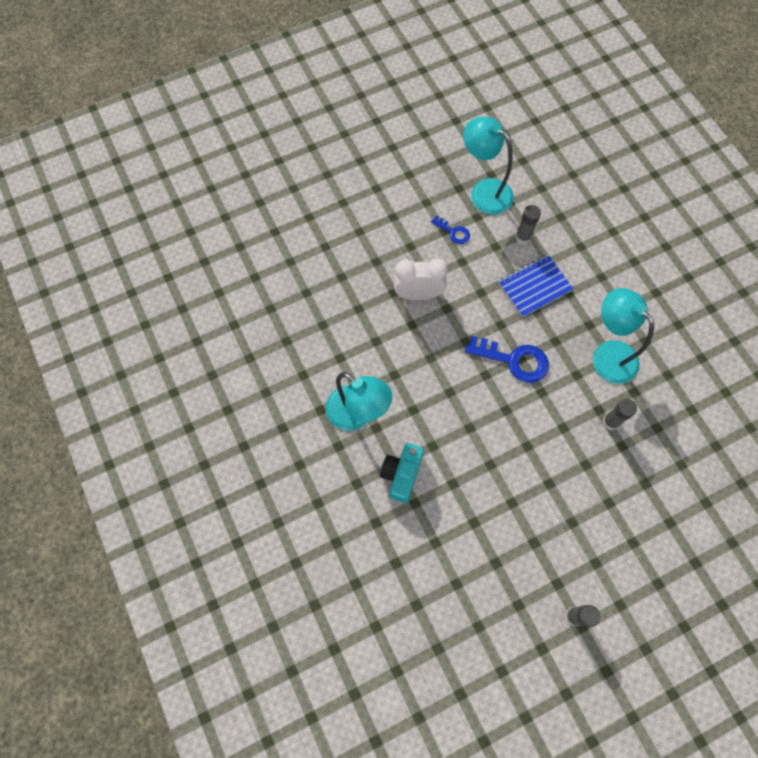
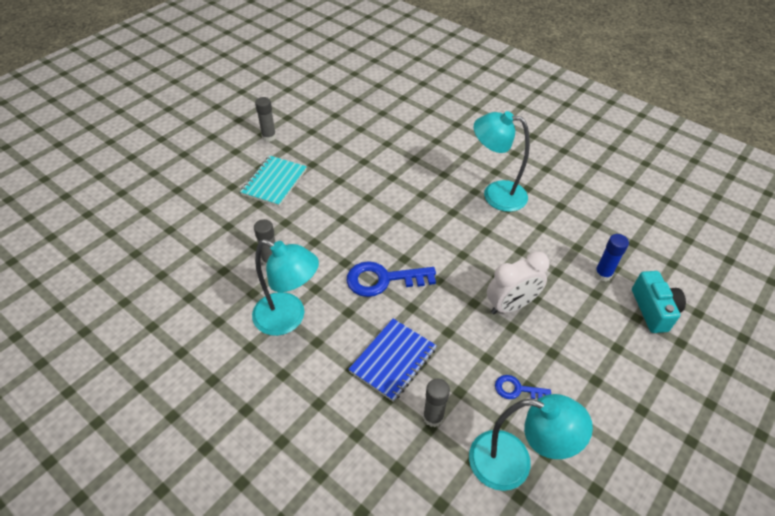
camera: 155 degrees right, 20 degrees down
(322, 291) = (602, 274): none -> blue glue stick
(401, 474) = (435, 170): turquoise camera -> turquoise camera (653, 310)
(584, 529) = (274, 182): none -> turquoise notebook

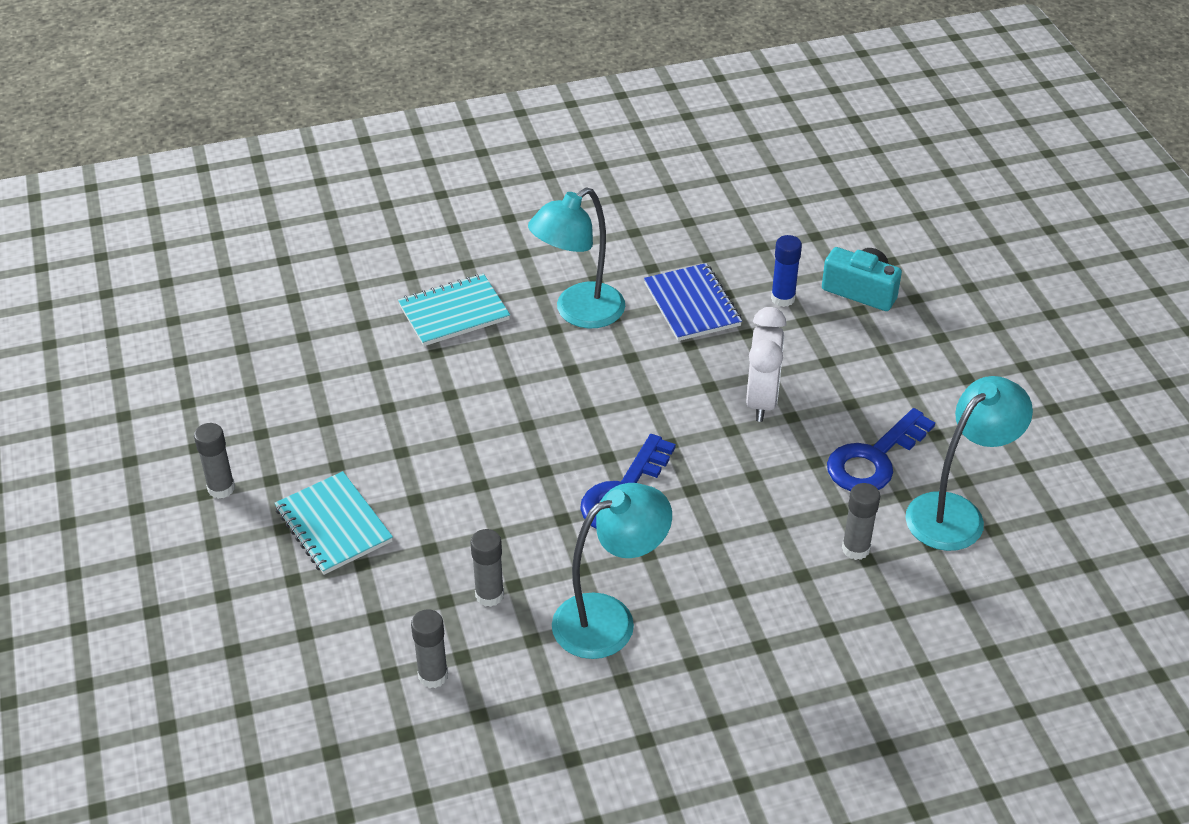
camera: 55 degrees left, 5 degrees down
(203, 266) = (433, 676): none -> grey glue stick
(393, 360) = (754, 546): blue notebook -> blue notebook (692, 305)
(447, 150) = (454, 312): none -> turquoise notebook
(517, 389) = (873, 459): blue key -> blue key, size x1.85

